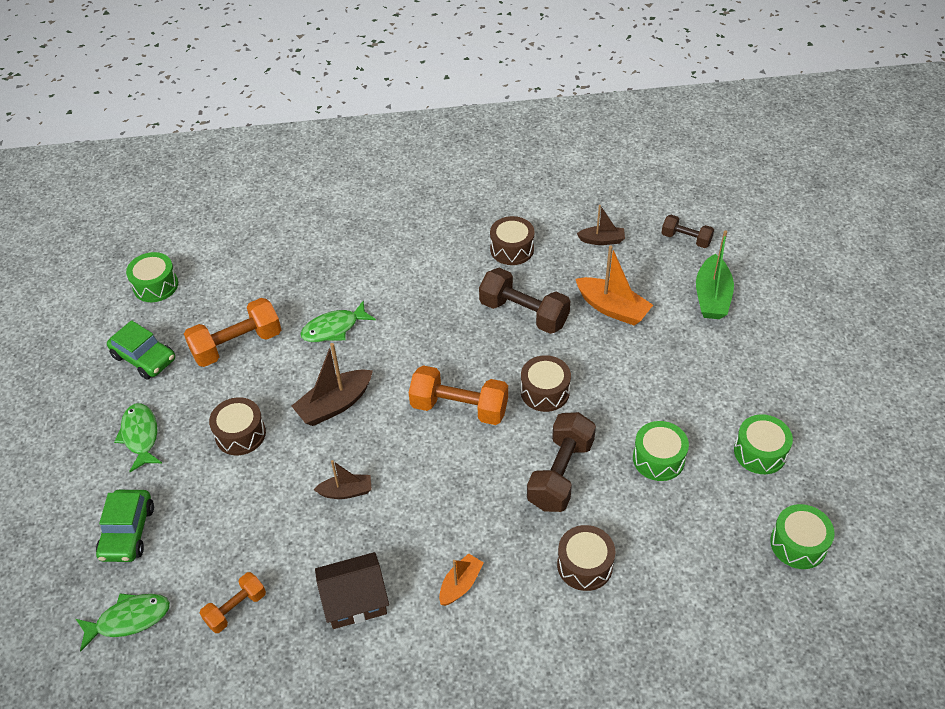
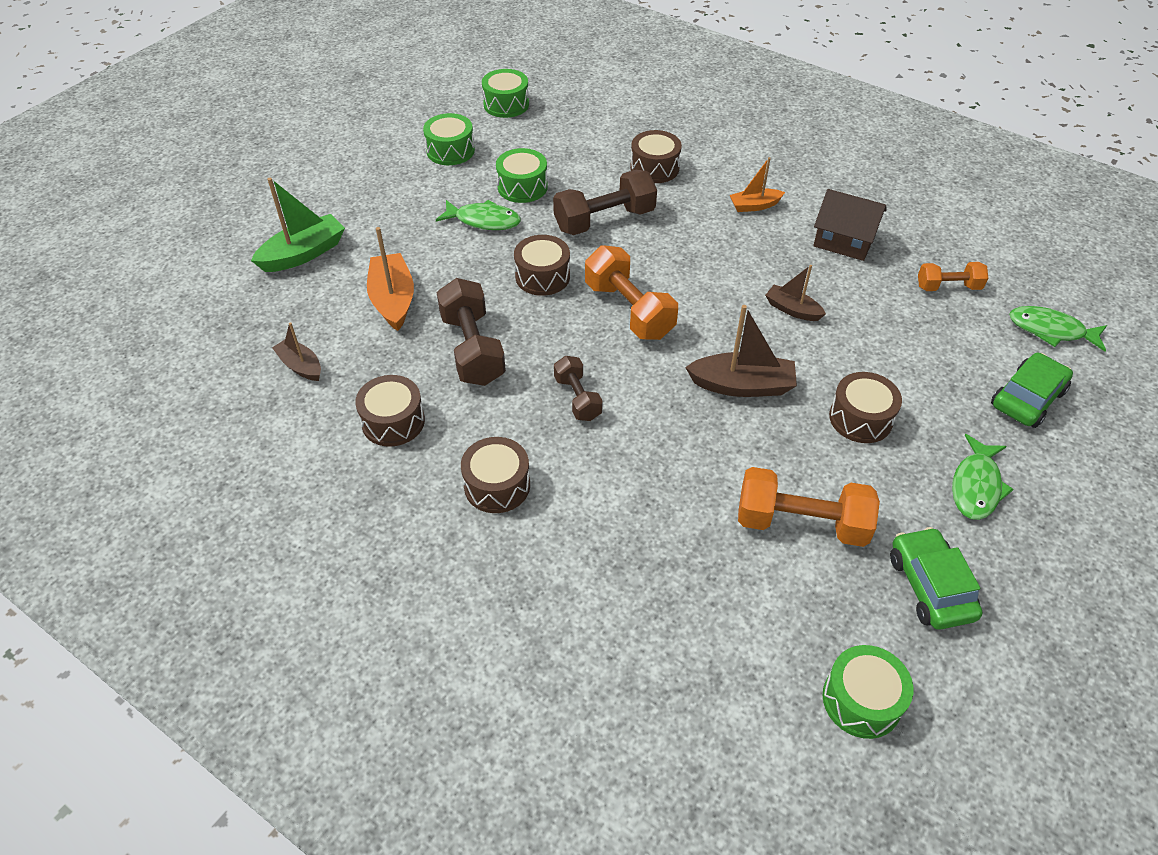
camera: 140 degrees left, 0 degrees up
(334, 328) = (674, 466): green fish -> green fish (483, 221)
(419, 258) = (497, 485): none -> brown drum
(686, 239) = (233, 312): brown dumbbell -> brown dumbbell (577, 398)

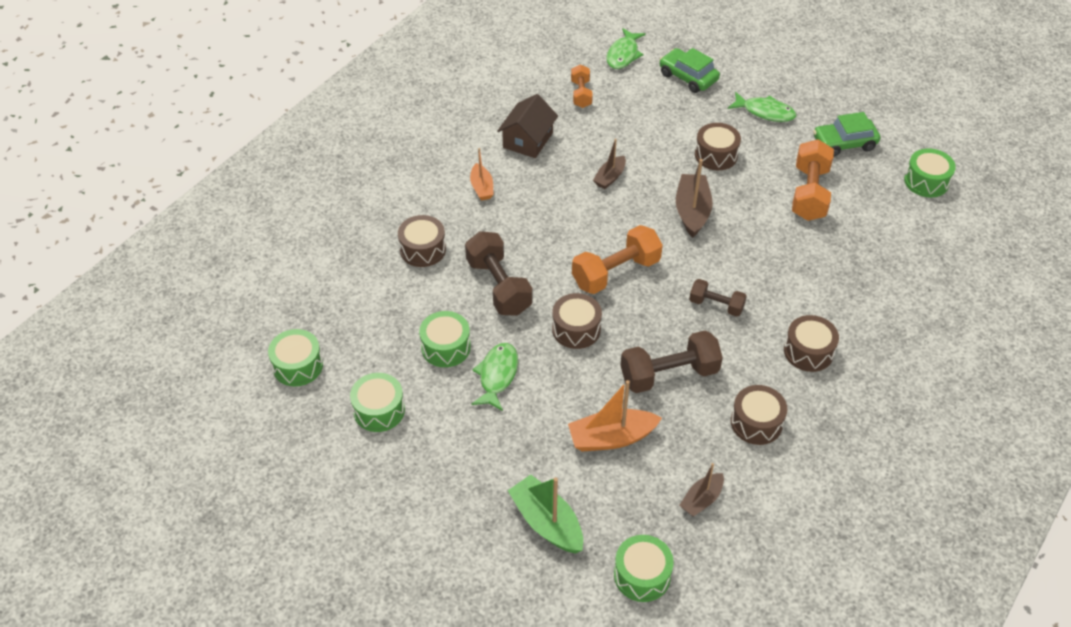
camera: 90 degrees left, 0 degrees up
(226, 316) = (642, 575): none -> green drum
(577, 398) = (716, 305): brown dumbbell -> brown dumbbell turned 45 degrees clockwise

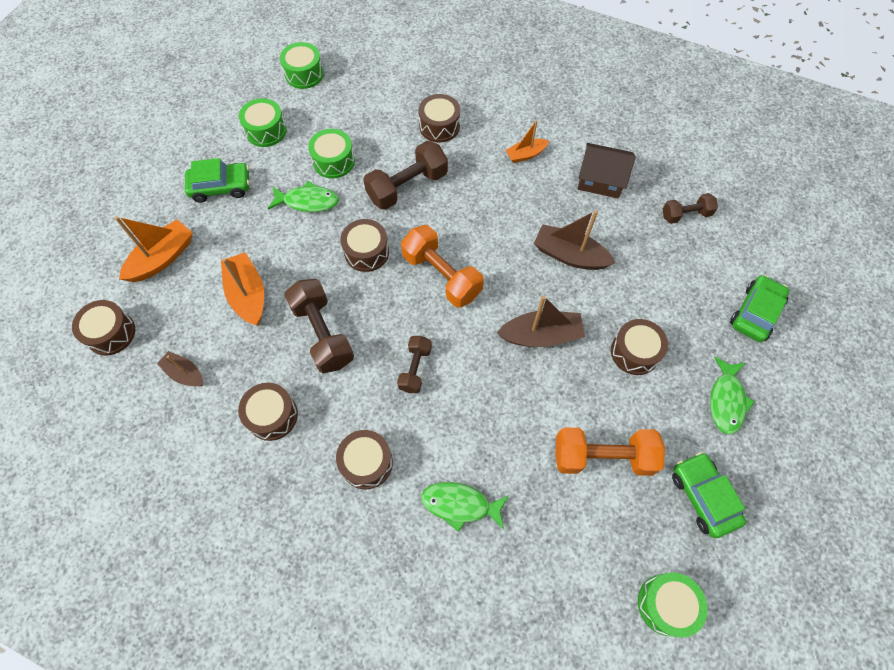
camera: 80 degrees right, 15 degrees up
(454, 460) = (221, 187): none -> green car
(547, 522) = (162, 258): green boat -> orange boat
(581, 94) = (685, 215): orange dumbbell -> brown dumbbell
(610, 177) = (569, 255): brown boat -> brown boat, size x1.63
(623, 54) = (766, 245): green fish -> green fish (460, 504)
(642, 575) = (111, 333): green drum -> brown drum

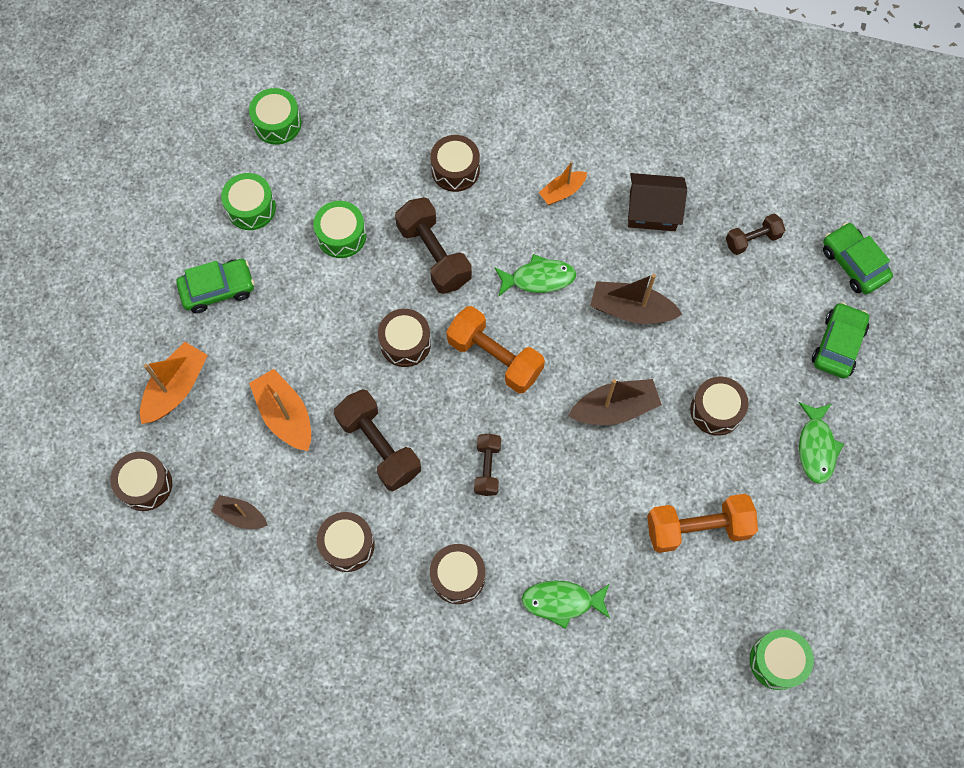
camera: 10 degrees left, 5 degrees up
(308, 201) = (324, 291): green fish -> green fish (538, 278)
(407, 187) = (434, 254): brown dumbbell -> brown dumbbell turned 75 degrees counterclockwise
(703, 496) = (802, 551): green car -> green car (853, 263)

